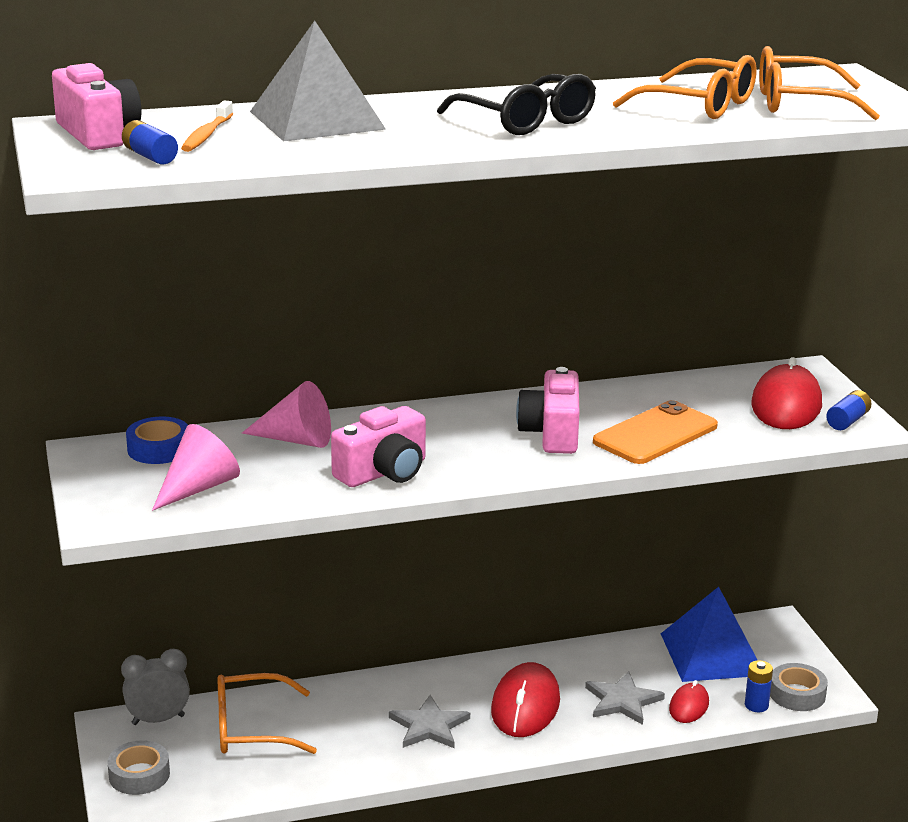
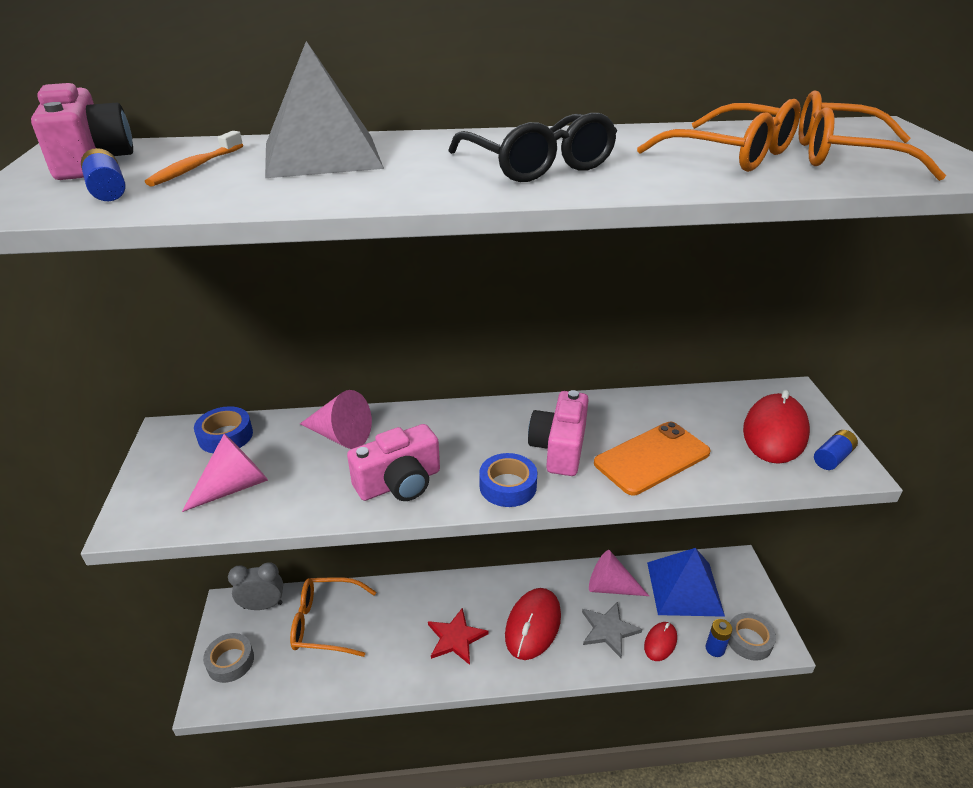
camera: 10 degrees right, 10 degrees up
(429, 726) = (456, 638): grey star -> red star
(504, 466) = (508, 486): none -> blue tape
(617, 661) = (610, 587): none -> pink cone

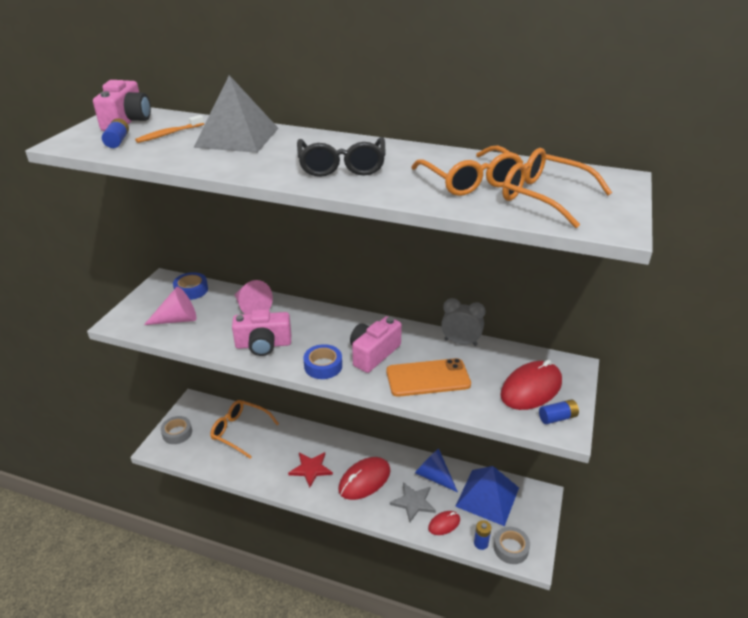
camera: 25 degrees right, 0 degrees up
(263, 605) = (211, 408): grey clock -> grey clock (460, 342)
(610, 587) = (433, 476): pink cone -> blue cone

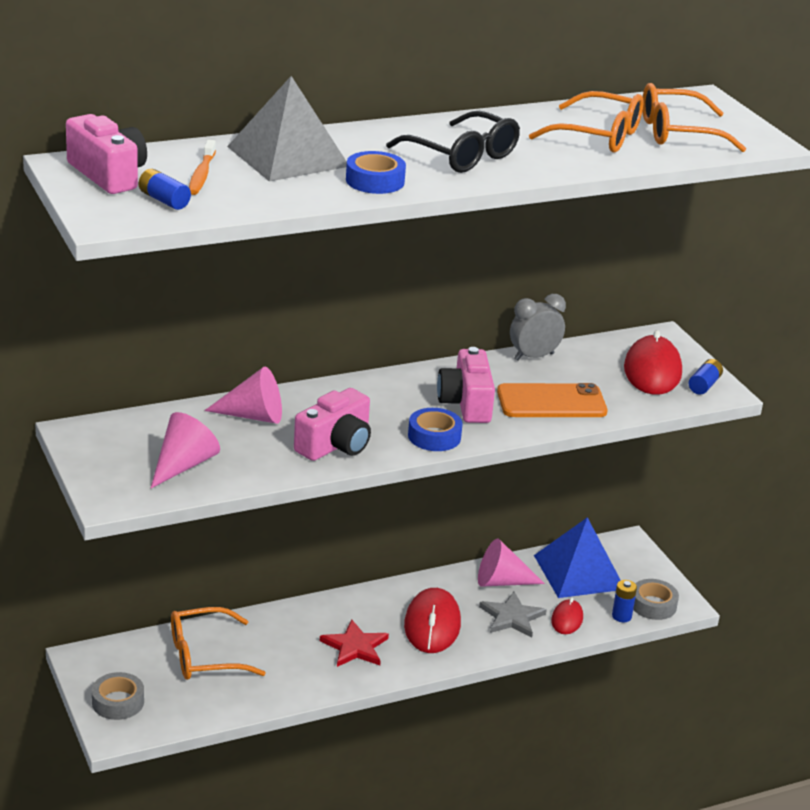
camera: 45 degrees left, 5 degrees down
(191, 290) = (138, 428): blue tape -> blue tape (375, 181)
(428, 378) = (551, 402): orange phone -> orange phone turned 45 degrees clockwise
(433, 476) = (501, 581): blue cone -> pink cone

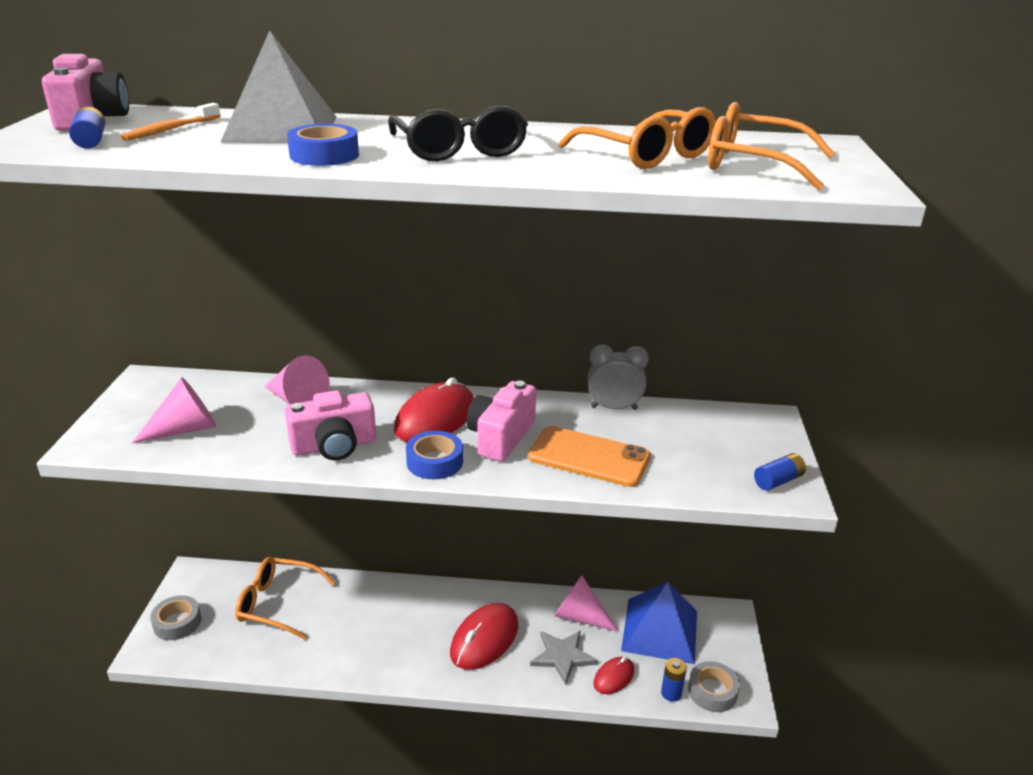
camera: 30 degrees right, 0 degrees up
(355, 647) = (401, 638): red star -> none
(652, 371) = (729, 451): red mouse -> red mouse (435, 418)

